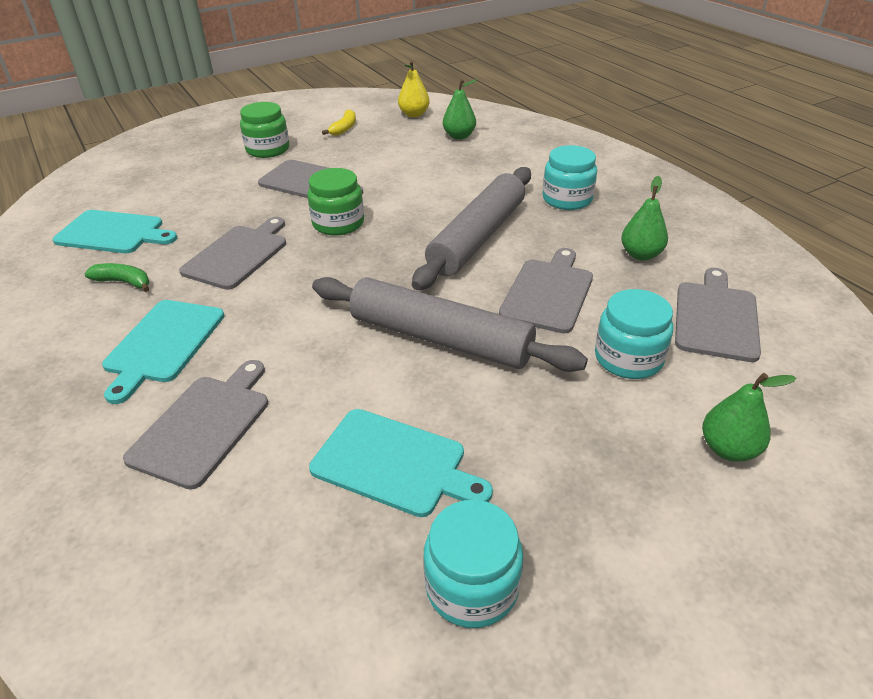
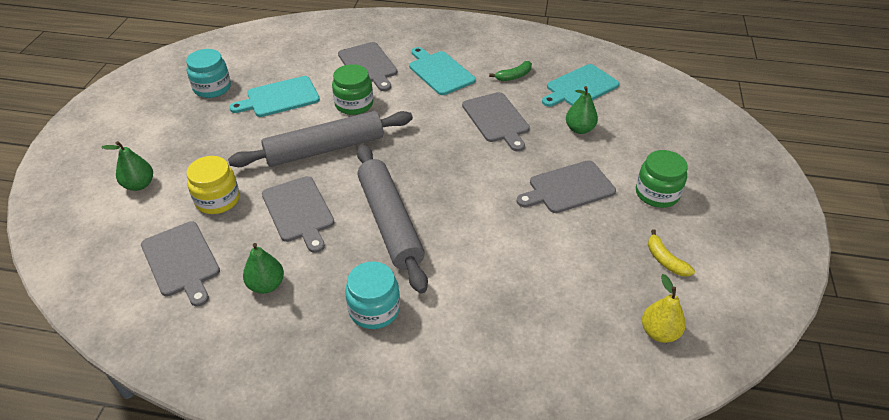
camera: 130 degrees right, 5 degrees up
(338, 223) = (487, 172): green jar -> green jar (354, 104)
(459, 136) = (567, 329): green pear -> green pear (579, 129)
(628, 358) = (217, 200): turquoise jar -> yellow jar

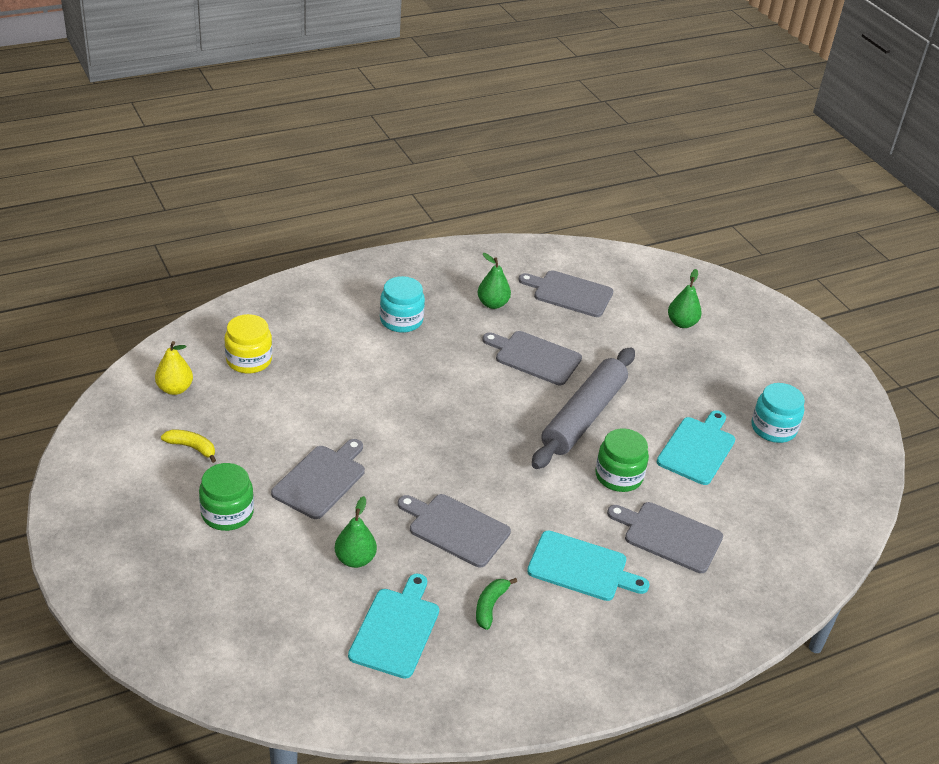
camera: 140 degrees right, 5 degrees down
(217, 200) = (608, 338): yellow jar -> yellow jar (249, 360)
(390, 222) = (453, 380): grey rolling pin -> none

